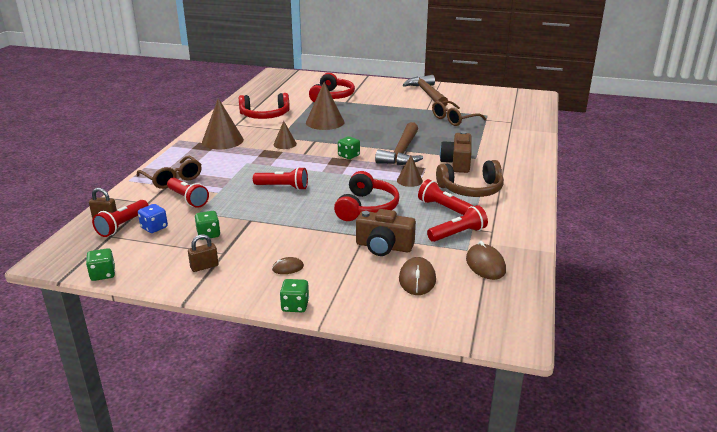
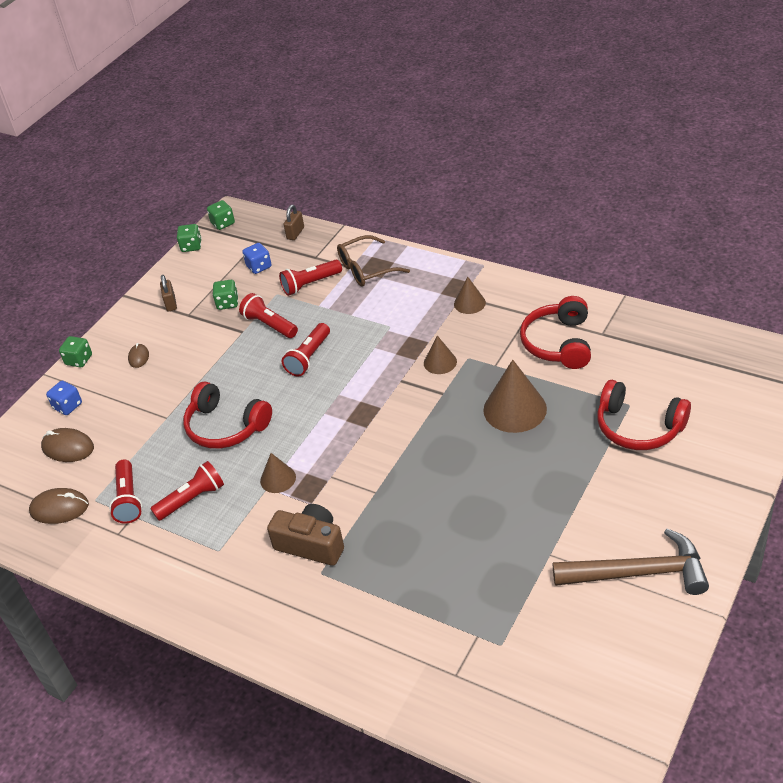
camera: 110 degrees right, 15 degrees up
(122, 225) = (273, 246): red flashlight -> red flashlight (269, 325)
(222, 141) = (469, 303): brown cone -> brown cone, size x0.56
(348, 156) = (379, 425): green dice -> green dice (223, 223)
(364, 294) = (68, 406): none -> blue dice
(384, 247) = (137, 431): brown camera -> none
(402, 152) = (370, 486): brown hammer -> none
(454, 119) = (489, 585): brown glasses -> none
(471, 189) = (225, 540): brown headphones -> none

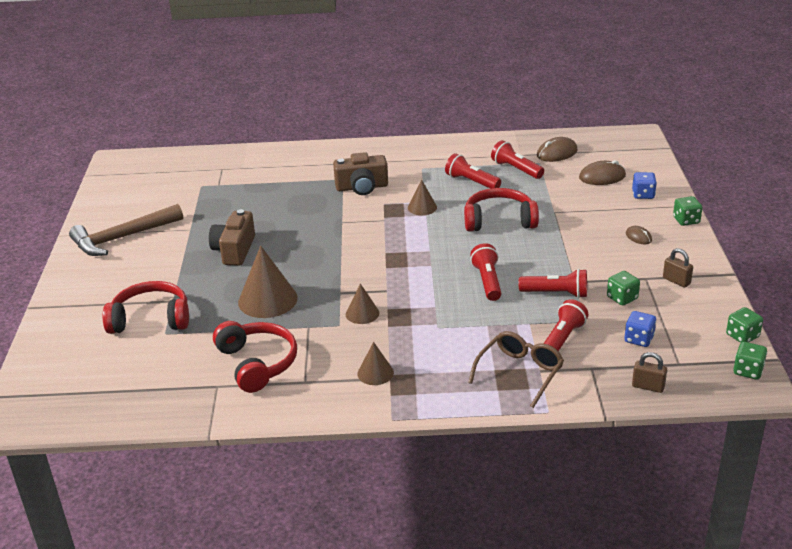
camera: 145 degrees right, 10 degrees down
(192, 499) = (471, 182): red flashlight -> red flashlight turned 105 degrees clockwise
(295, 233) = (648, 386): brown padlock -> brown padlock turned 60 degrees counterclockwise
(514, 494) = (234, 250): none -> brown camera

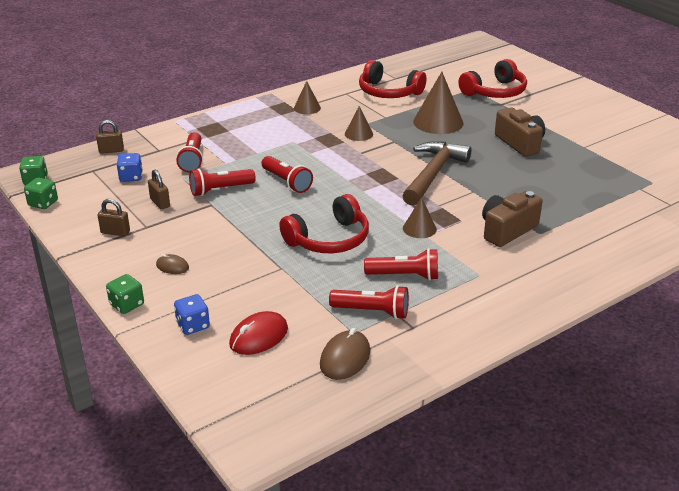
camera: 145 degrees right, 0 degrees up
(122, 238) = (619, 125): brown hammer -> brown hammer (433, 174)
(519, 373) = (209, 133): brown glasses -> none
(602, 177) = (259, 337): brown mouse -> red mouse
(622, 298) = (160, 203): green dice -> brown padlock

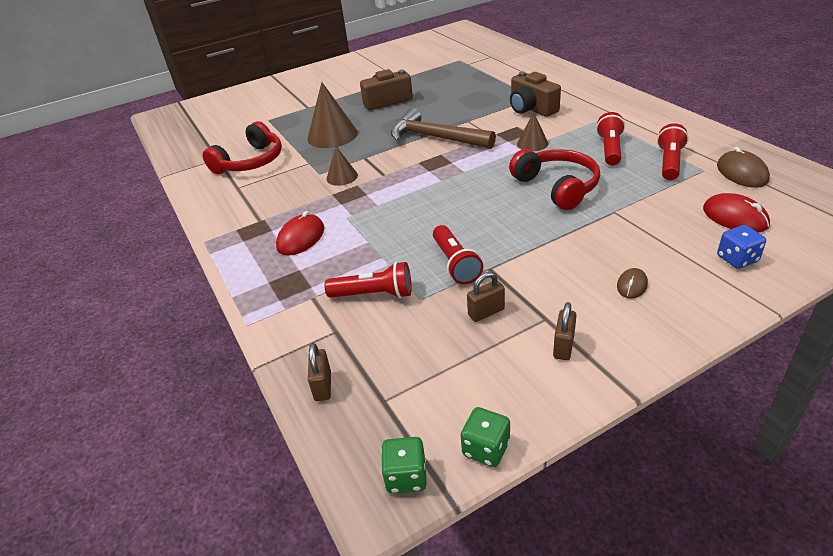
camera: 80 degrees left, 5 degrees up
(127, 305) = (721, 313): green dice -> none
(131, 177) = (412, 351): blue dice -> none
(268, 127) = (301, 238): none -> red mouse
(287, 182) = (442, 217): red flashlight -> none
(307, 108) = (262, 212): brown cone -> none
(345, 358) = (742, 173): brown mouse -> brown mouse turned 45 degrees clockwise
(495, 92) = (281, 109): red headphones -> none

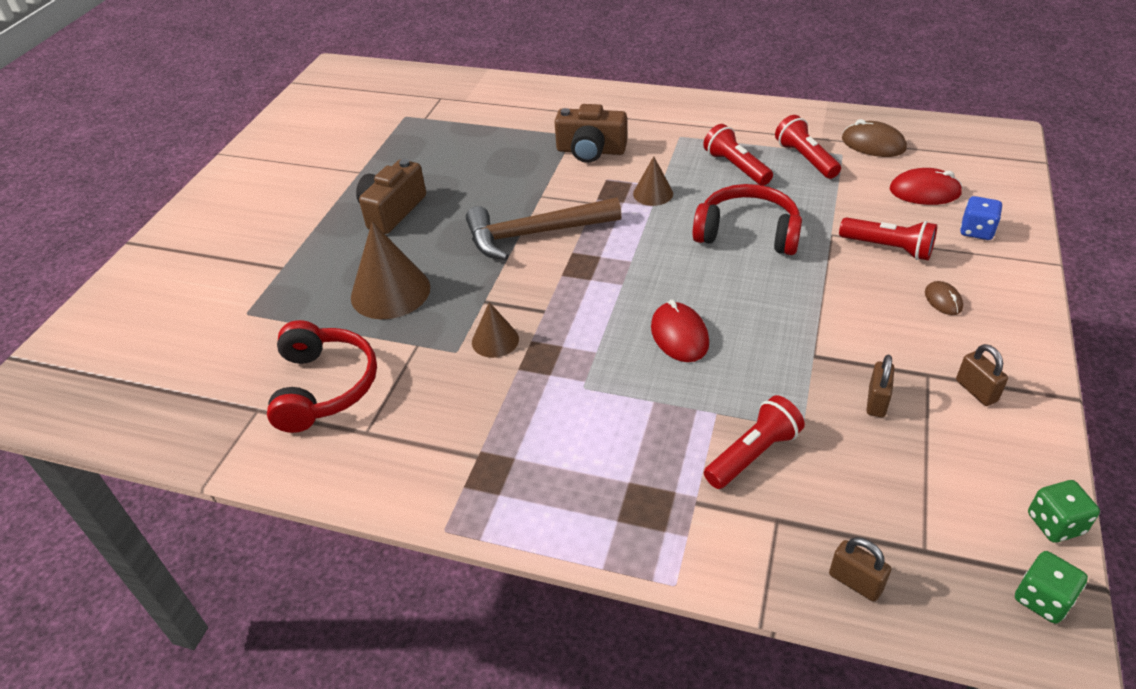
camera: 45 degrees left, 5 degrees up
(301, 238) = (569, 444): red mouse -> red mouse (679, 335)
(455, 264) = (778, 370): red flashlight -> red flashlight (888, 248)

